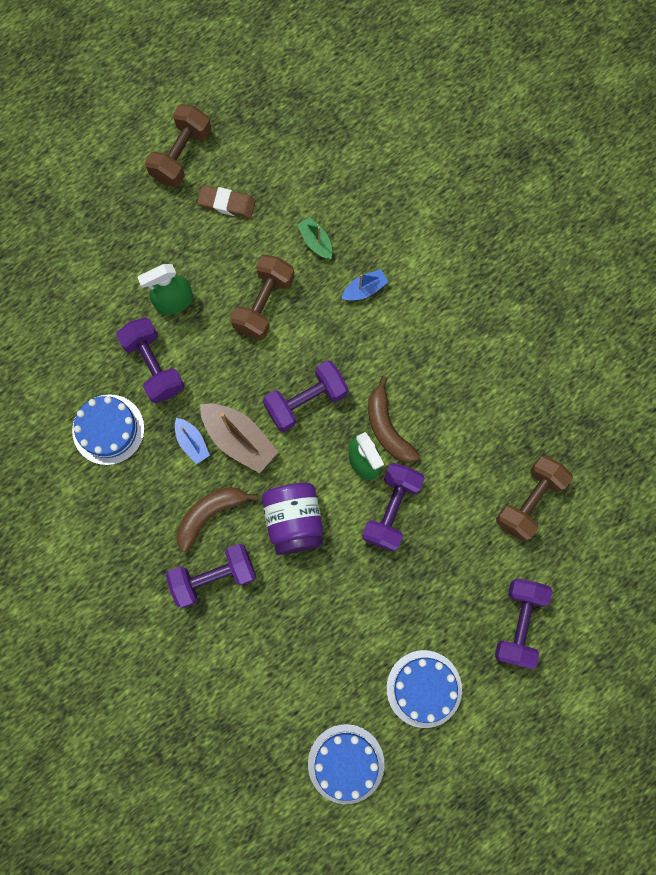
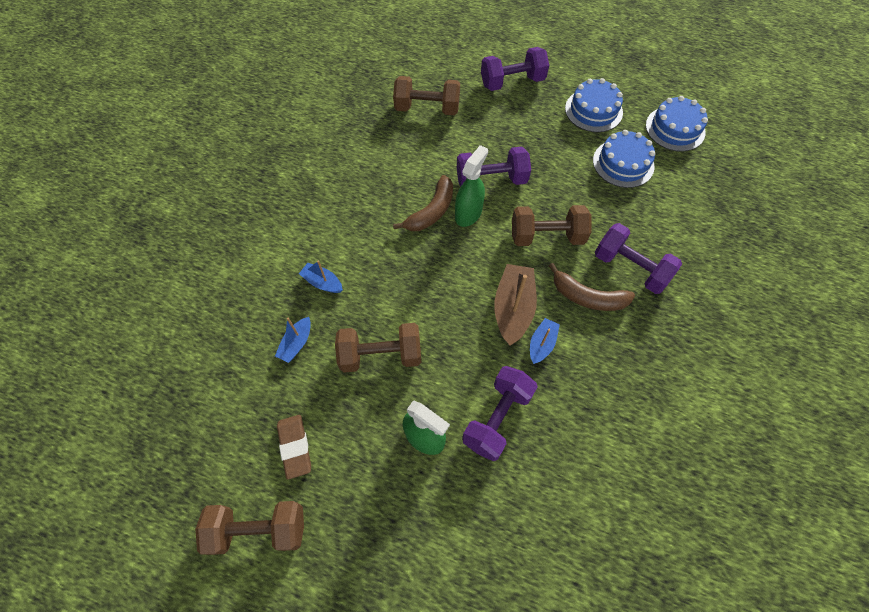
camera: 120 degrees left, 15 degrees down
(108, 429) = (582, 423): blue cake -> blue cake (623, 163)
(294, 521) = (547, 236): purple jar -> brown dumbbell
(306, 401) = (447, 277): purple dumbbell -> none
(316, 241) = (296, 343): green boat -> blue boat

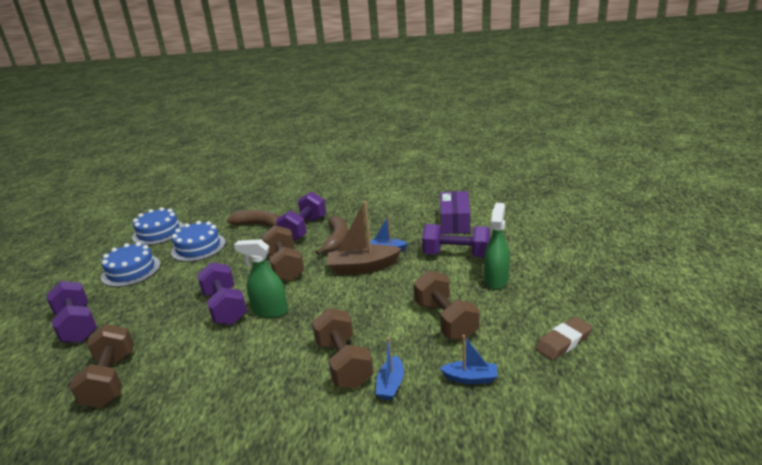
camera: 105 degrees left, 35 degrees down
(259, 529) = (642, 337): brown dumbbell -> brown dumbbell (344, 363)
(431, 211) = (272, 334): brown banana -> brown banana (259, 225)
(585, 454) = (454, 222): none -> purple box

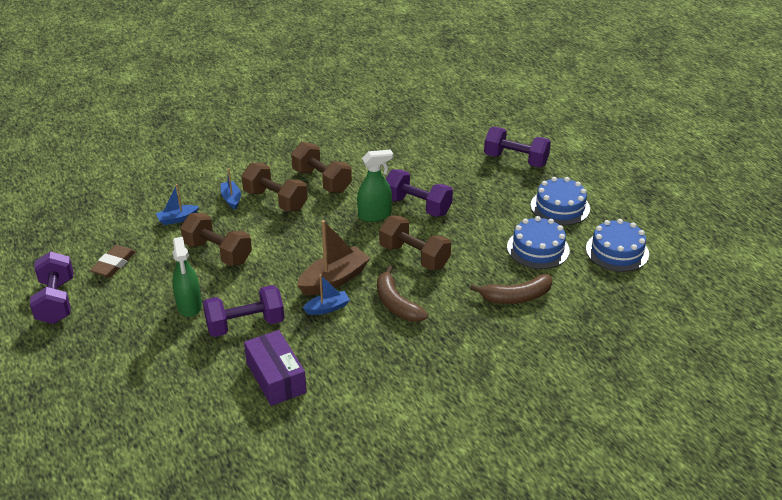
camera: 145 degrees right, 10 degrees up
(111, 380) = (427, 145): brown dumbbell -> brown dumbbell (322, 181)
(304, 229) = (453, 307): purple dumbbell -> purple dumbbell (56, 301)

